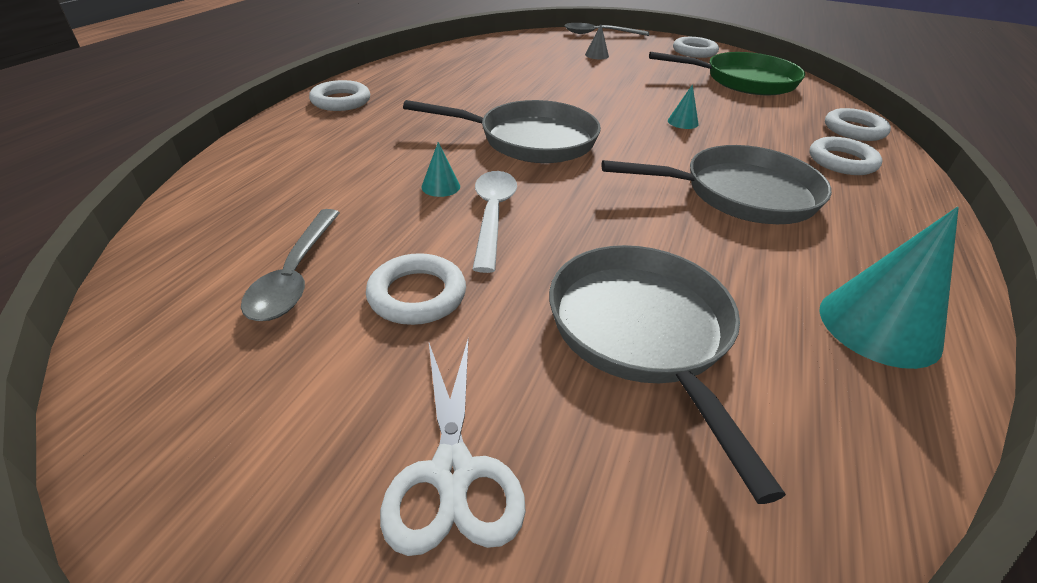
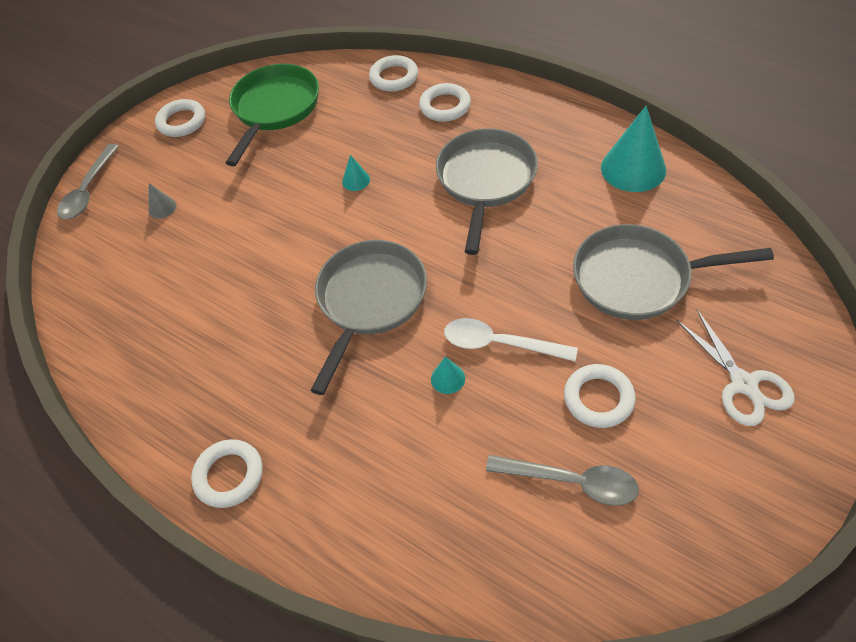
camera: 70 degrees left, 15 degrees up
(453, 472) = (743, 384): white scissors -> white scissors turned 60 degrees clockwise

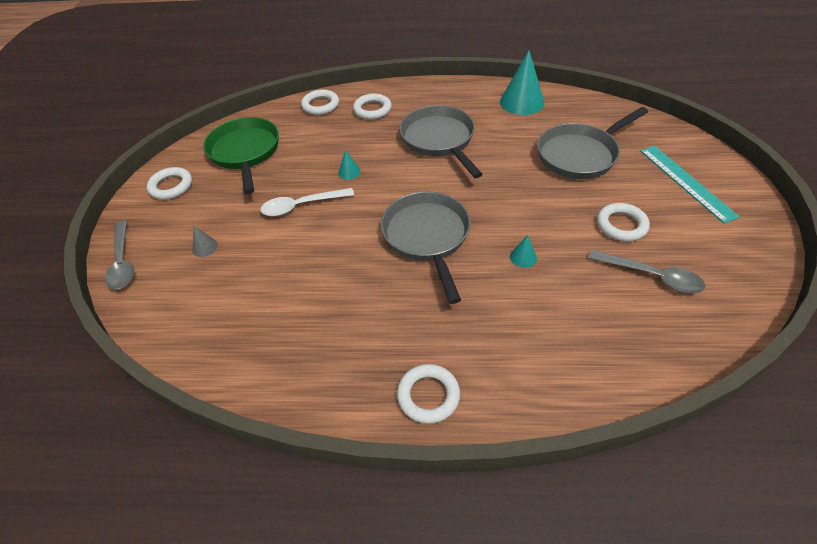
camera: 35 degrees left, 5 degrees down
(499, 343) = (535, 223): white spoon -> white spoon (301, 206)
(572, 482) = (652, 276): grey spoon -> grey spoon turned 45 degrees clockwise
(743, 384) = (686, 182): white scissors -> turquoise ruler

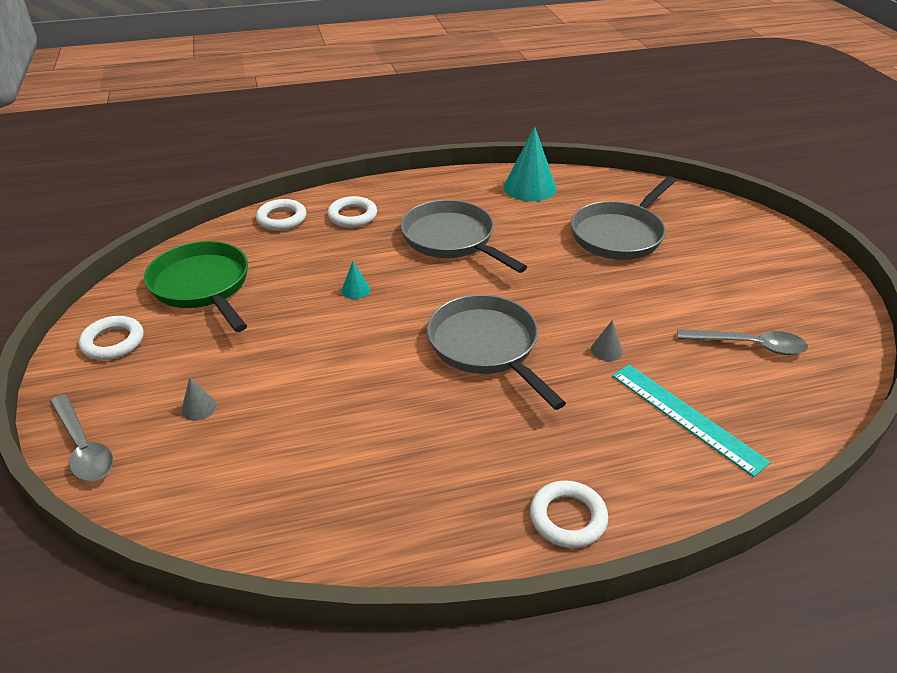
camera: 20 degrees left, 10 degrees down
(301, 206) = (310, 338): white spoon -> none
(523, 257) = (606, 350): turquoise cone -> grey cone
(621, 225) = (695, 300): white ring -> none
(686, 182) = (741, 247): turquoise ruler -> turquoise ruler (686, 417)

